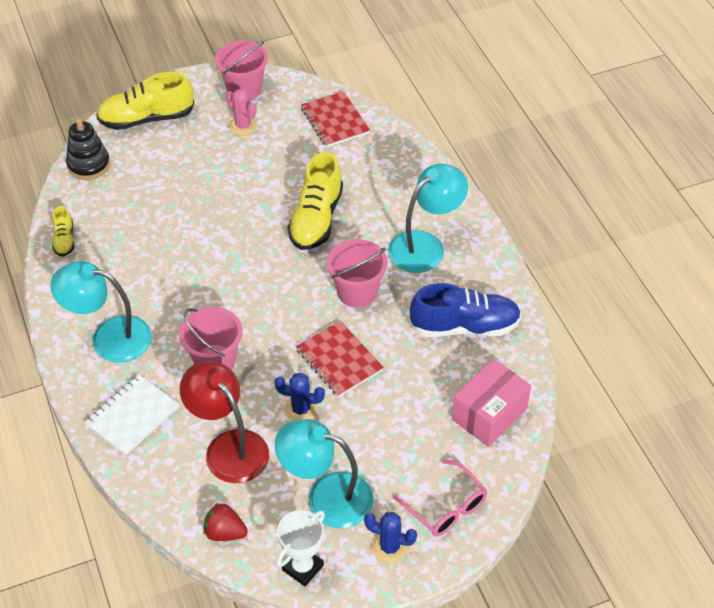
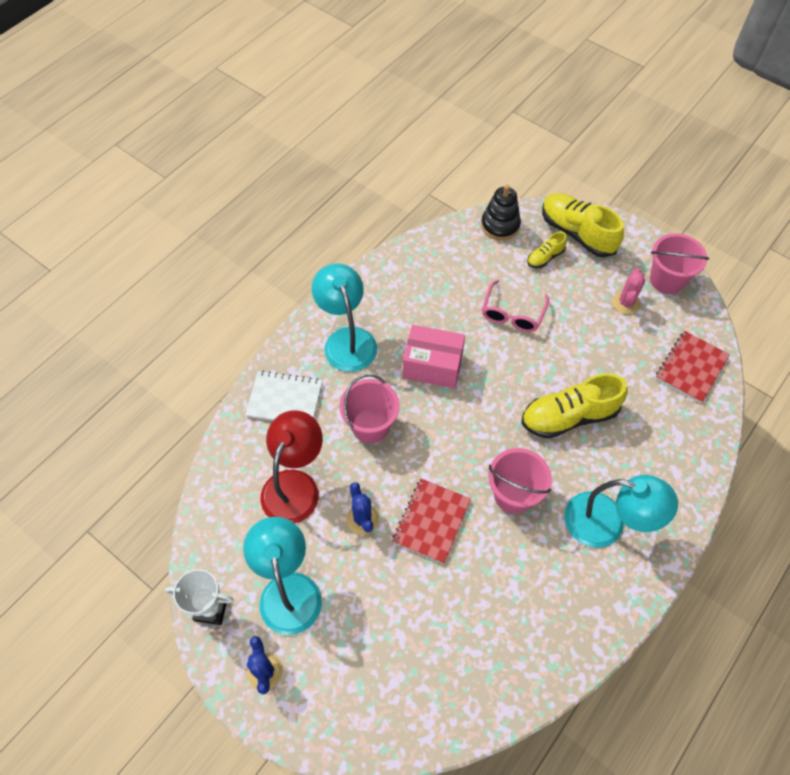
camera: 60 degrees right, 10 degrees up
(64, 240) = (417, 255): yellow shoe -> yellow shoe (545, 257)
(225, 532) = (214, 529): red strawberry -> none
(446, 507) = (331, 700): pink glasses -> pink glasses (512, 314)
(465, 326) = (538, 610): blue shoe -> none
(489, 414) = (453, 687): pink box -> pink box (432, 366)

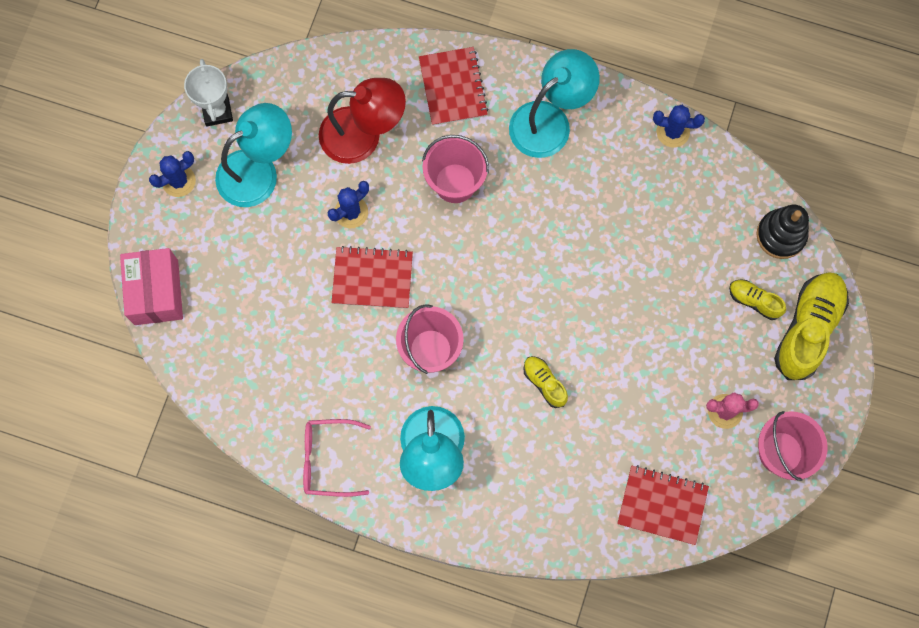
camera: 70 degrees right, 15 degrees up
(284, 399) = (453, 87): white notebook -> red notebook
(392, 263) = (673, 132): none -> blue cactus
(432, 366) = (552, 221): pink box -> pink box (156, 292)
(512, 314) = (656, 286): pink glasses -> pink glasses (328, 459)
(568, 416) = (544, 383): yellow shoe -> yellow shoe, size x0.50

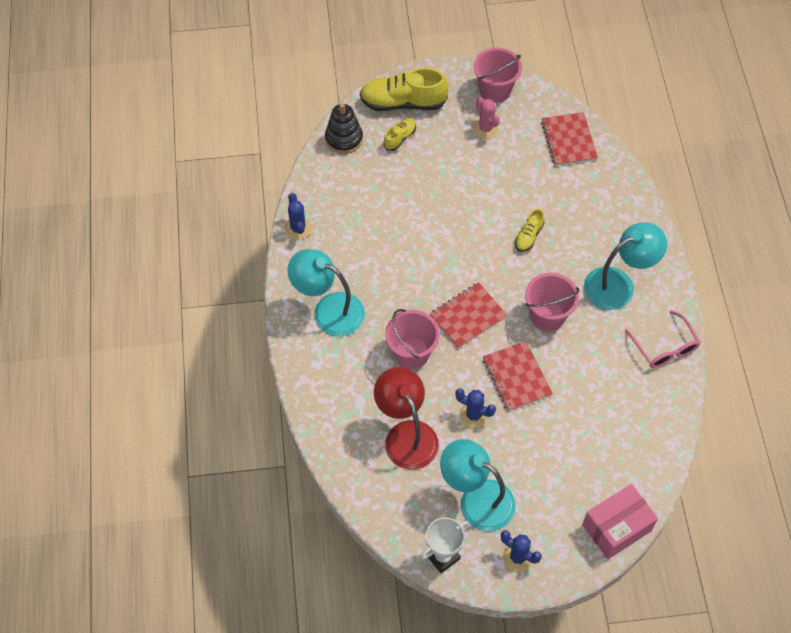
camera: 115 degrees left, 15 degrees down
(453, 87) = (334, 387): red notebook -> red notebook (468, 316)
(754, 301) = (400, 138): yellow shoe -> yellow shoe turned 150 degrees counterclockwise

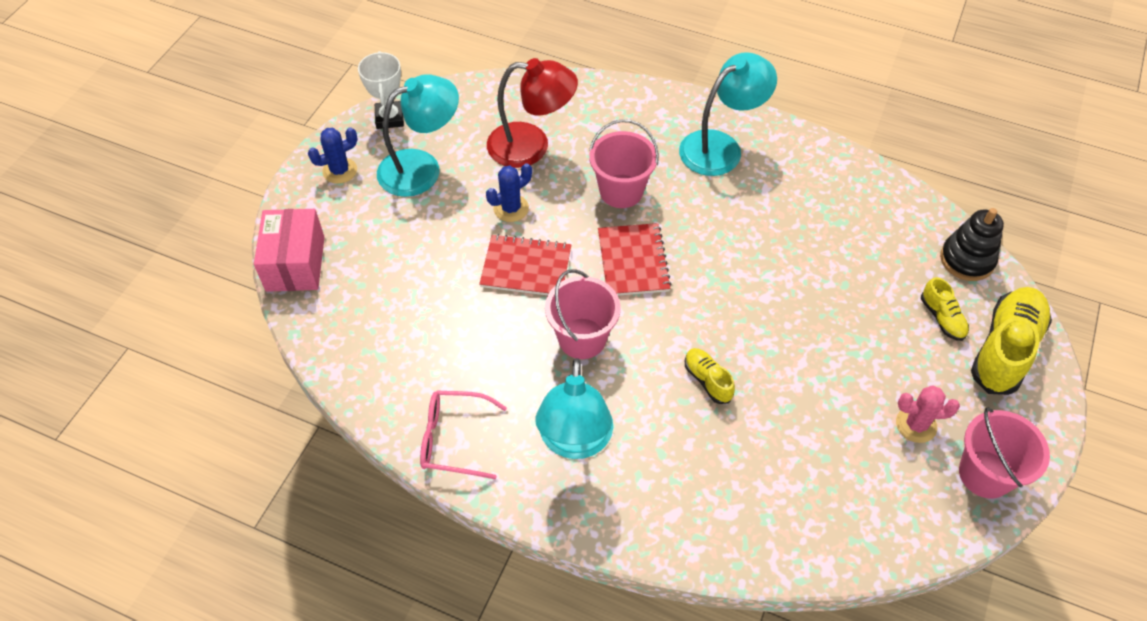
camera: 120 degrees right, 5 degrees down
(298, 228) = (847, 164): blue cactus -> none
(569, 140) = (845, 520): red notebook -> none

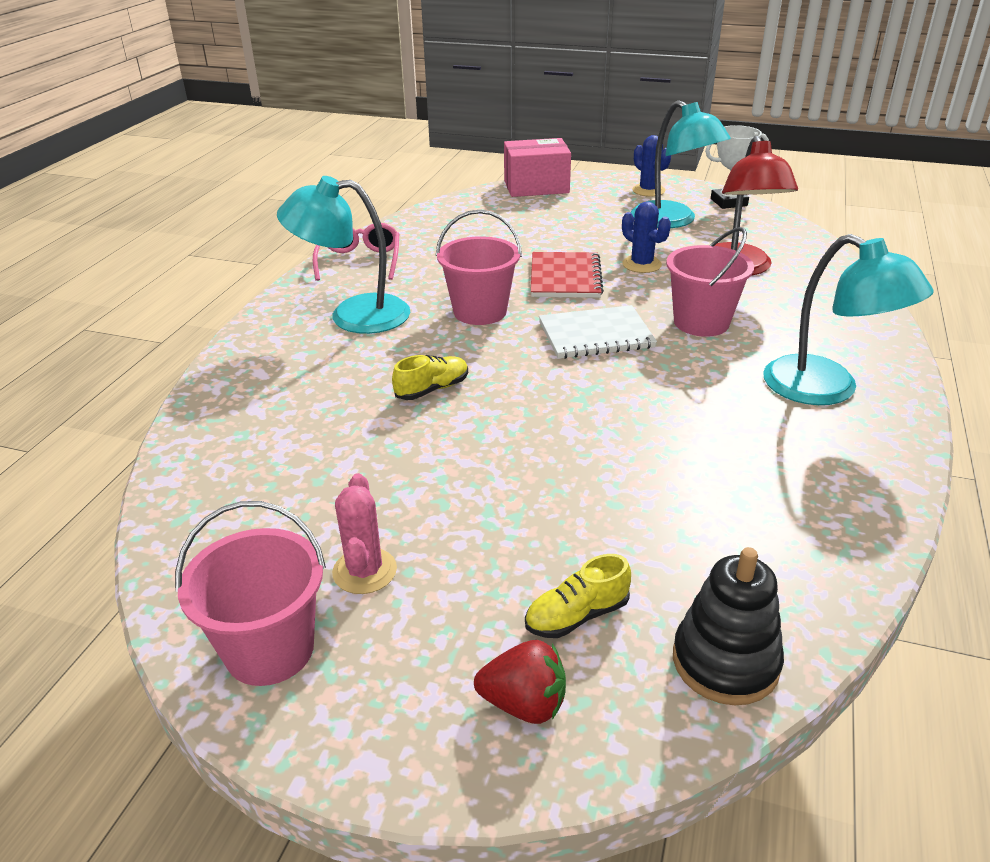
camera: 85 degrees right, 20 degrees down
(633, 261) = (595, 335): red notebook -> white notebook
(1005, 349) = (524, 704): yellow shoe -> red strawberry

